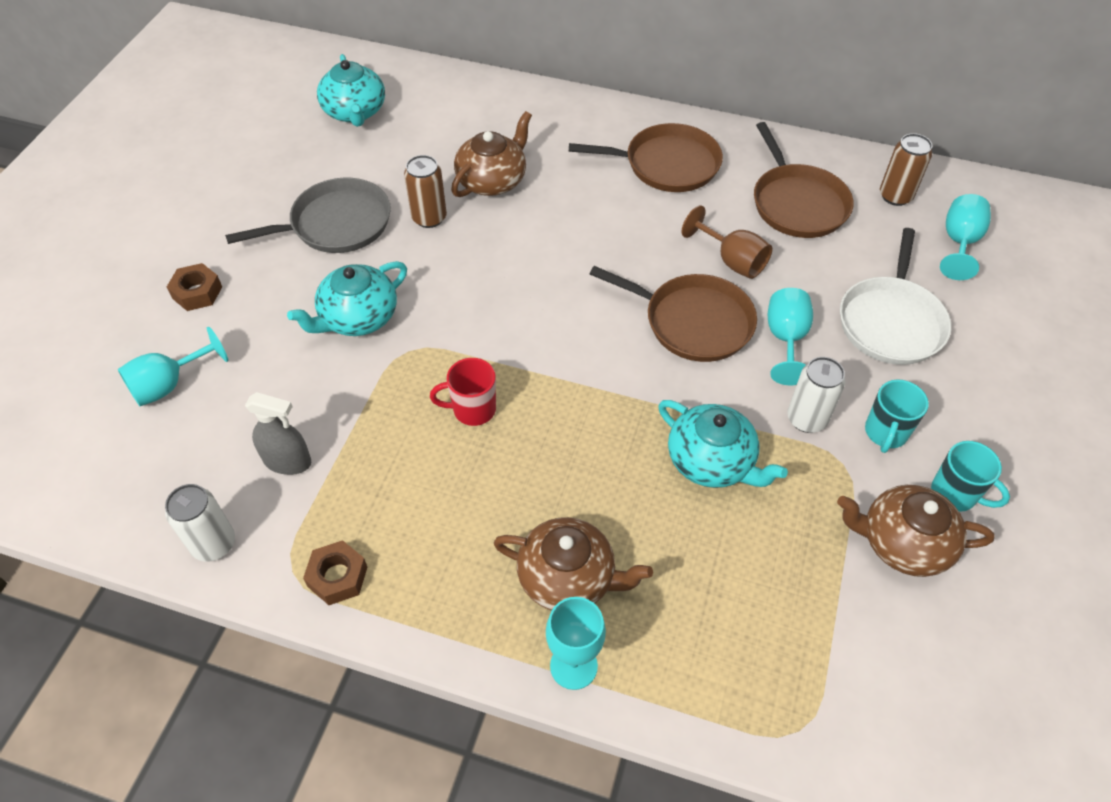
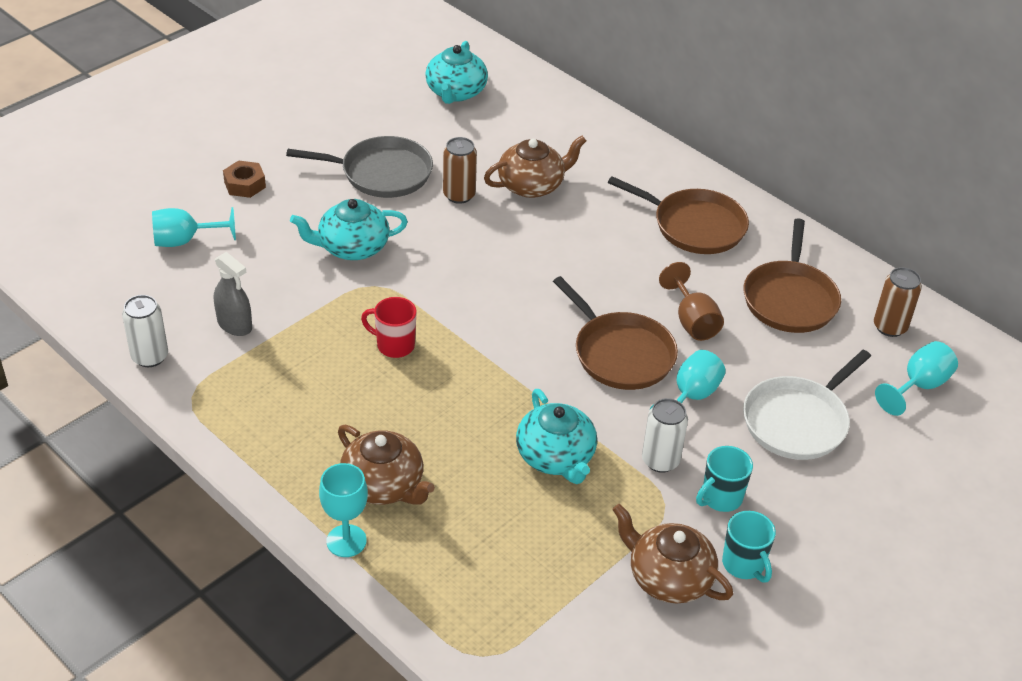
camera: 25 degrees right, 10 degrees down
(337, 577) = (220, 413): brown nut -> none

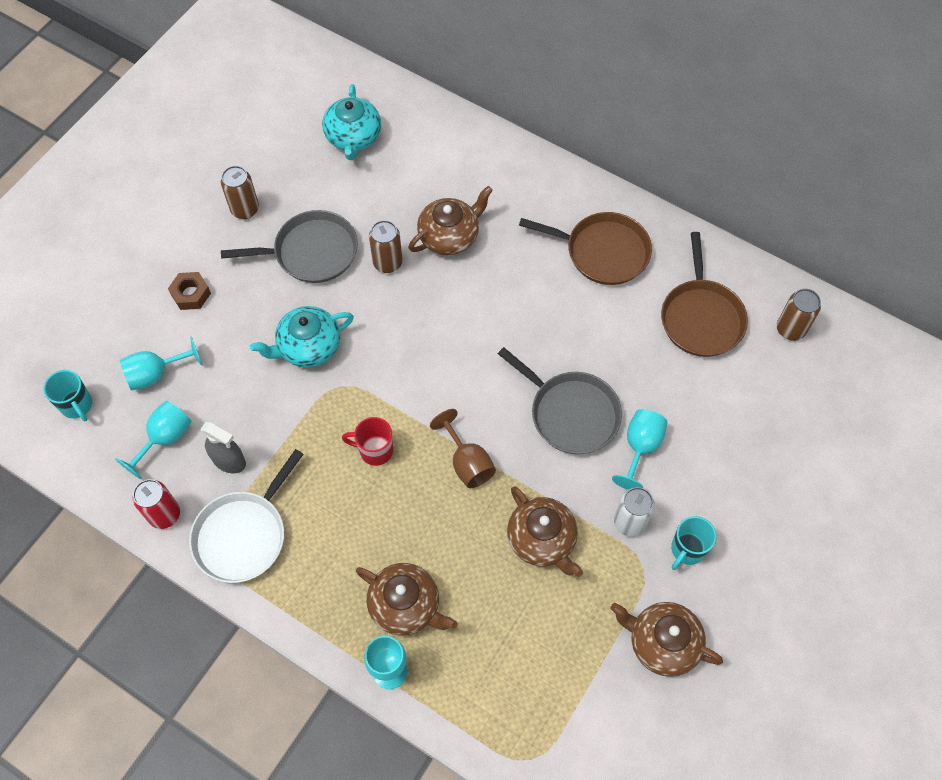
camera: 10 degrees left, 20 degrees up
(150, 357) = (164, 514): white can -> red can
(324, 129) = (245, 209): none -> brown can
(556, 457) = (542, 540): turquoise teapot -> brown teapot
(620, 353) = (570, 413): brown pan -> grey pan
(692, 321) = (624, 362): brown goblet -> brown goblet (467, 462)
(744, 565) = (720, 614): turquoise mug -> turquoise mug (77, 405)
(798, 421) = (734, 452): white pan -> white pan (243, 535)
(918, 386) = (826, 389): turquoise goblet -> turquoise goblet (165, 438)

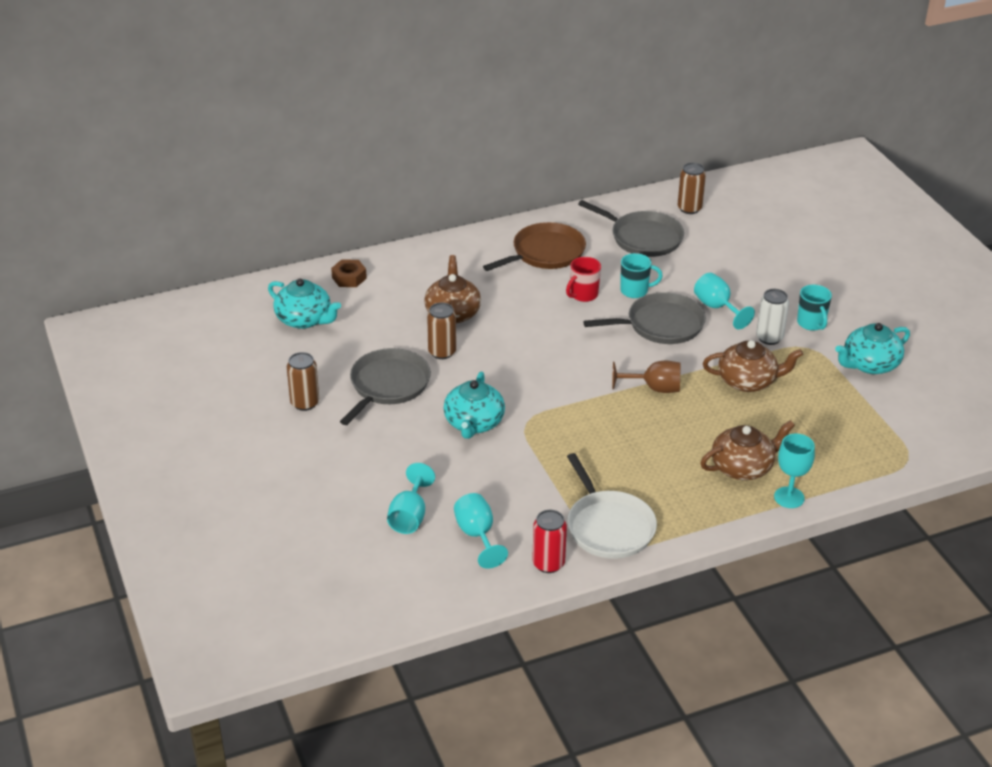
camera: 55 degrees left, 25 degrees down
(77, 405) = (391, 575): turquoise mug -> turquoise mug (635, 291)
(191, 294) = (353, 466): brown nut -> brown nut (349, 278)
(229, 460) = (534, 507): grey spray bottle -> none
(375, 450) = (600, 428): red mug -> red mug (583, 295)
(662, 643) = (869, 364): brown teapot -> turquoise teapot
(701, 317) = (643, 238): brown pan -> grey pan

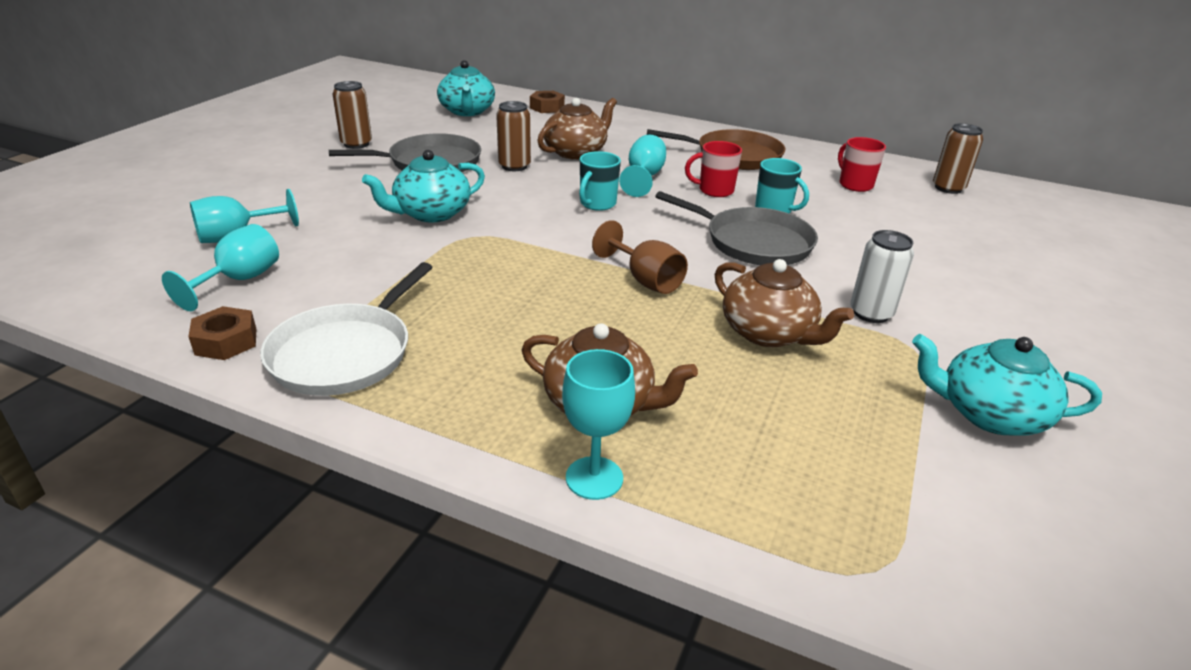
camera: 45 degrees right, 5 degrees down
(548, 563) = (226, 341): red can -> brown nut
(643, 238) = (854, 185): grey pan -> red mug
(717, 308) = (846, 261): turquoise goblet -> turquoise goblet (643, 177)
(811, 323) = (957, 330): turquoise mug -> turquoise mug (597, 204)

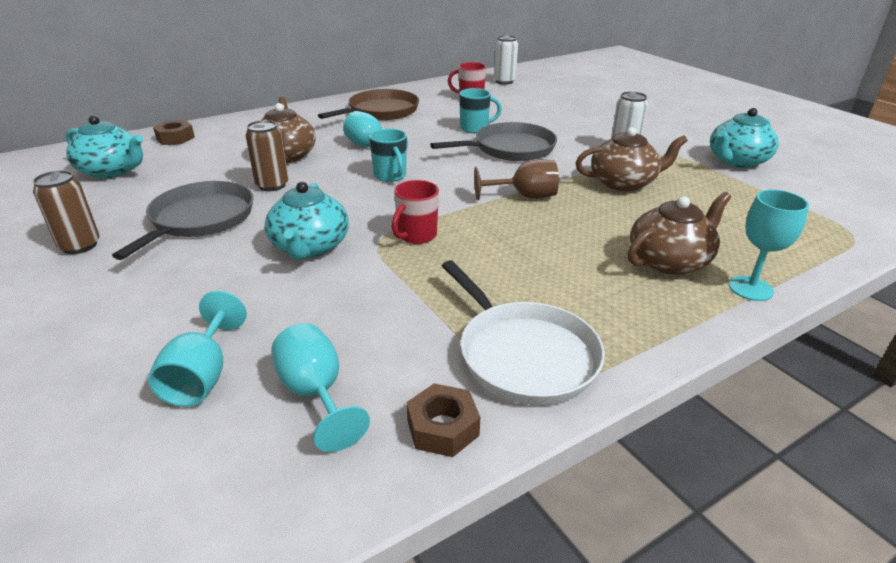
camera: 55 degrees left, 0 degrees up
(714, 190) = (424, 134): red mug -> red mug (416, 236)
(948, 188) = (504, 81): brown can -> white can

